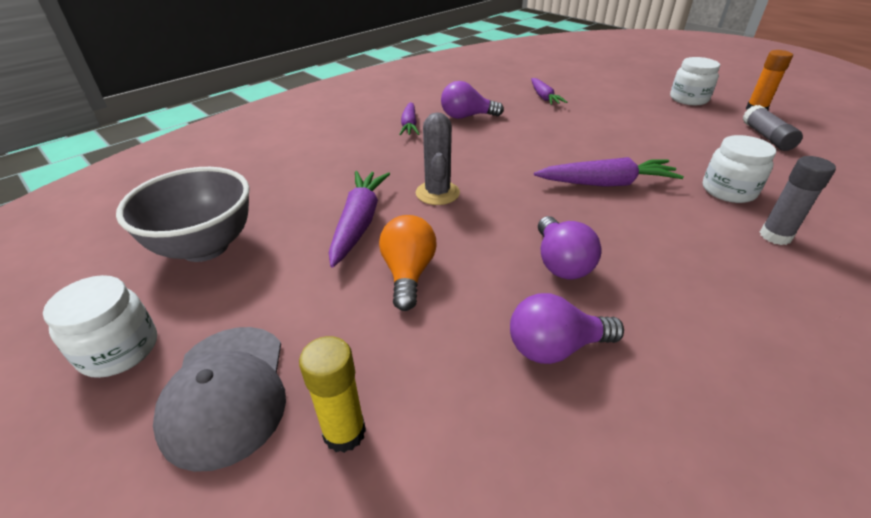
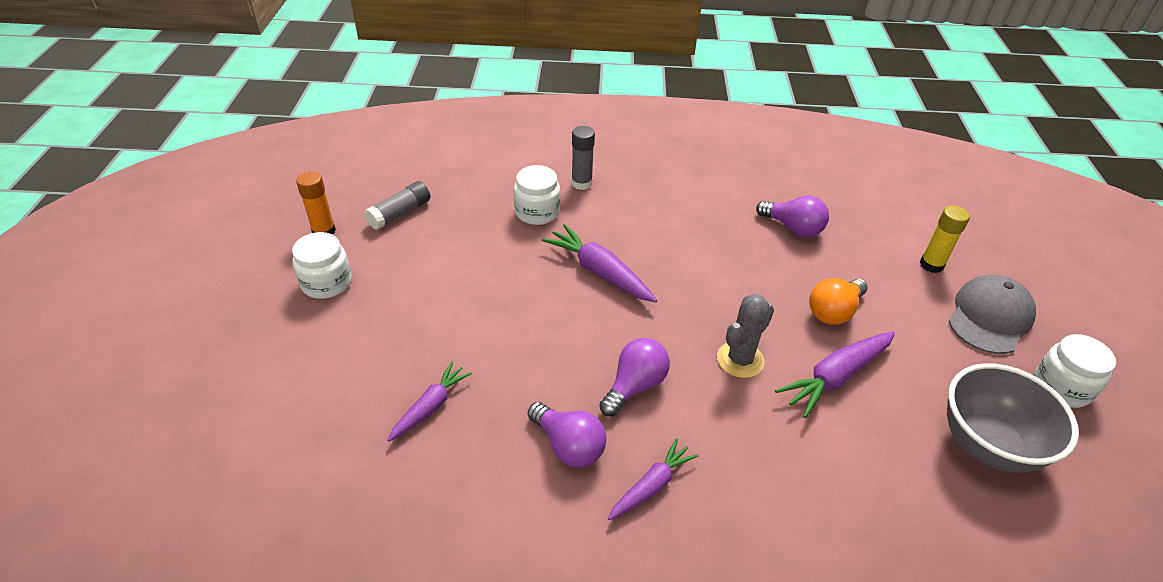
camera: 135 degrees left, 5 degrees up
(561, 263) = (728, 253): purple light bulb -> purple light bulb (635, 386)

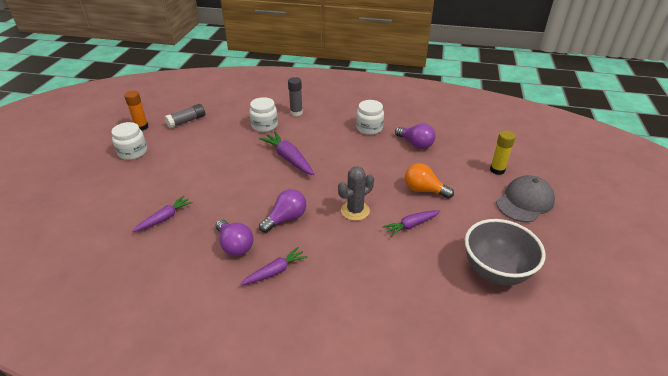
camera: 10 degrees right, 5 degrees down
(833, 311) = (424, 190): orange light bulb -> orange light bulb turned 60 degrees clockwise
(836, 377) = (411, 225): purple carrot -> purple carrot, size x0.65
(1061, 387) = (558, 244): white jar -> white jar (369, 128)

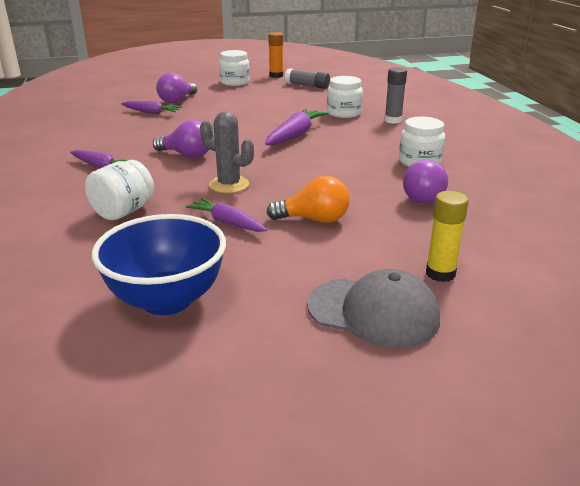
camera: 65 degrees right, 10 degrees down
(235, 245) = (130, 144): purple light bulb -> purple light bulb (177, 100)
(370, 271) = (123, 212): none -> white jar
(424, 190) = (314, 219): orange light bulb -> orange light bulb turned 90 degrees clockwise
(495, 271) = (166, 300): grey bowl -> blue bowl

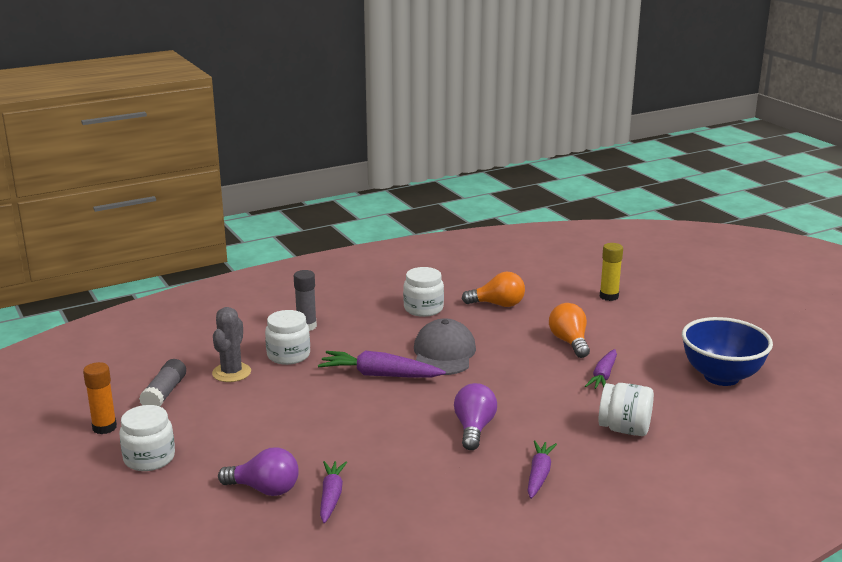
camera: 105 degrees left, 5 degrees down
(229, 185) = (532, 389): grey cactus -> grey cactus (231, 373)
(373, 312) = (668, 313): grey cap -> grey cap (444, 353)
(424, 197) = (498, 304): purple light bulb -> orange light bulb

